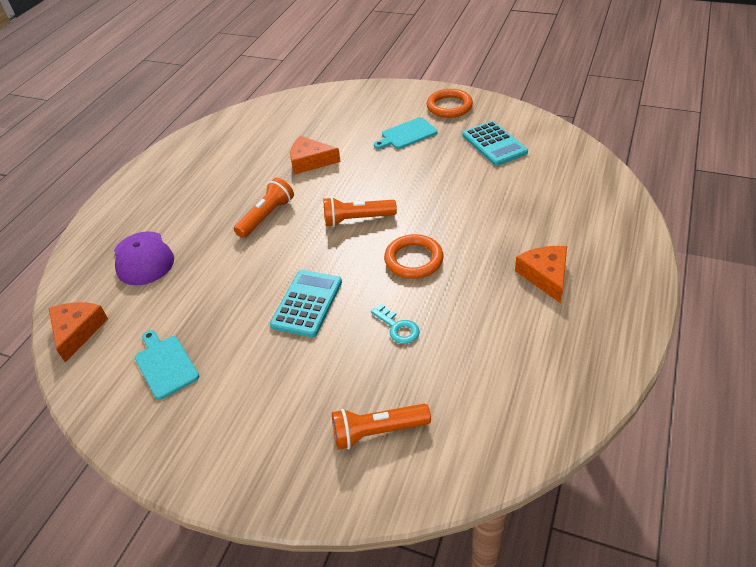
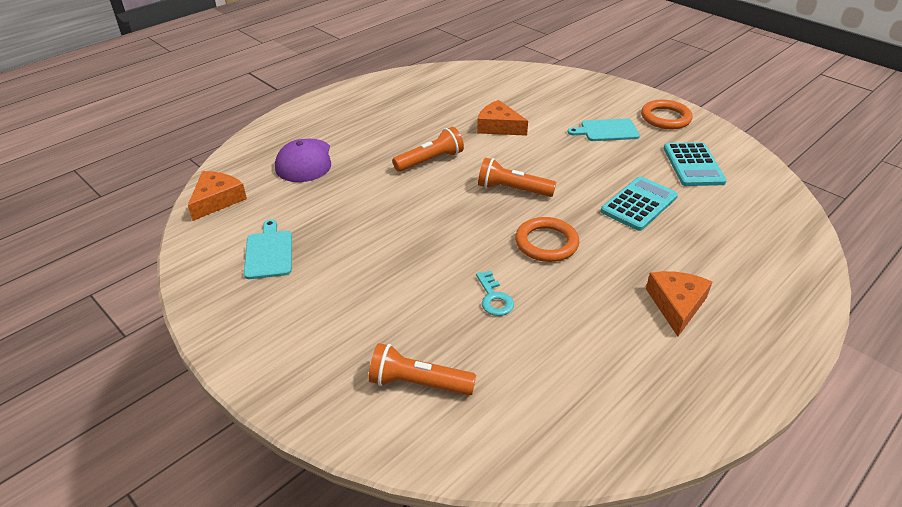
camera: 20 degrees right, 5 degrees down
(307, 303) = (421, 246): turquoise calculator -> turquoise calculator (639, 204)

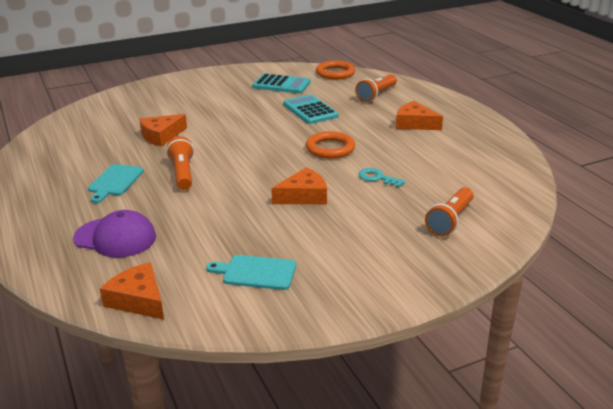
camera: 70 degrees left, 10 degrees down
(422, 248) = (304, 196): none -> orange cheese
(494, 298) = (377, 178): turquoise key -> turquoise key turned 150 degrees counterclockwise
(512, 190) = (256, 147): orange flashlight -> orange flashlight (376, 95)
(607, 130) = (212, 99): turquoise cutting board -> turquoise cutting board (115, 181)
(665, 118) = (217, 78): orange ring -> orange ring (335, 73)

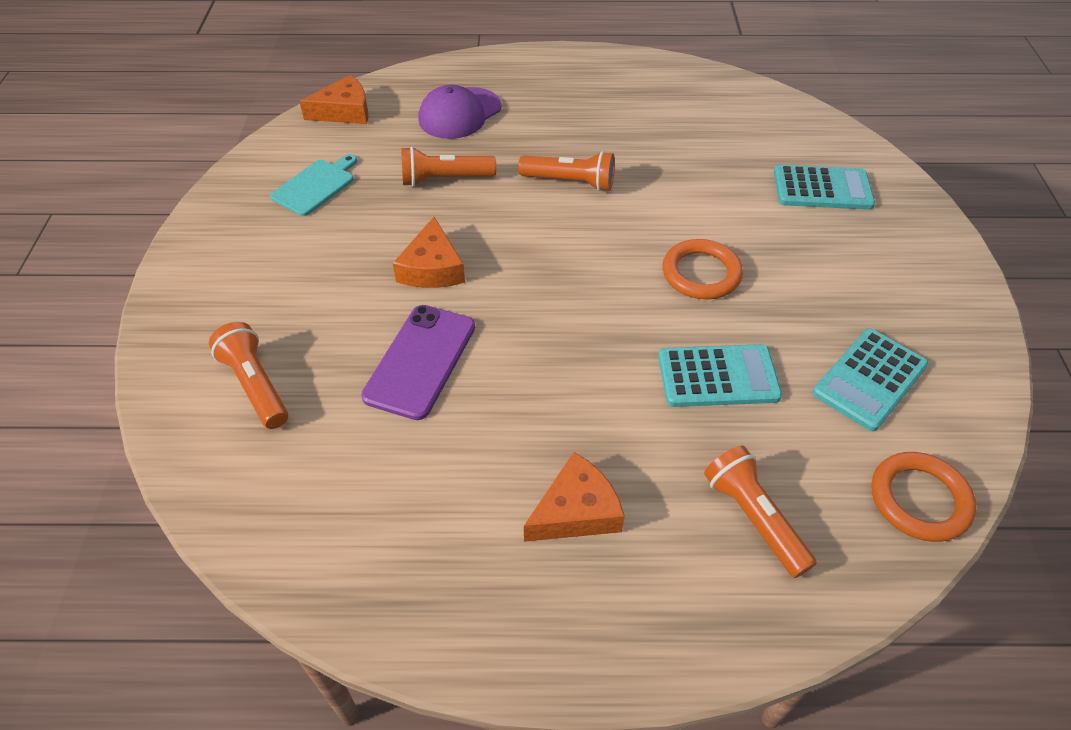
camera: 115 degrees right, 20 degrees up
(115, 181) = (584, 129): turquoise cutting board -> none
(144, 106) = (822, 188): none -> turquoise calculator
(161, 136) = (698, 186): orange cheese -> none
(209, 218) = (445, 179): none -> orange flashlight
(330, 148) = (549, 345): orange ring -> orange ring (701, 273)
(377, 178) = (420, 361): turquoise key -> purple phone

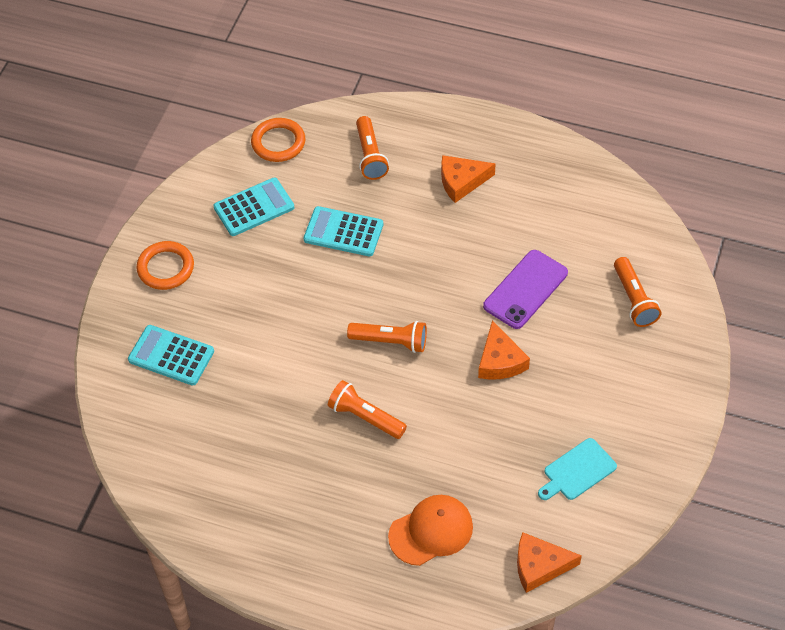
camera: 160 degrees left, 5 degrees up
(432, 268) = (500, 361): orange cheese -> orange cheese turned 150 degrees clockwise
(445, 179) = (467, 449): orange flashlight -> orange flashlight (390, 341)
(459, 113) = (431, 531): purple cap -> orange cap
(701, 273) = (310, 305): orange ring -> orange ring (166, 268)

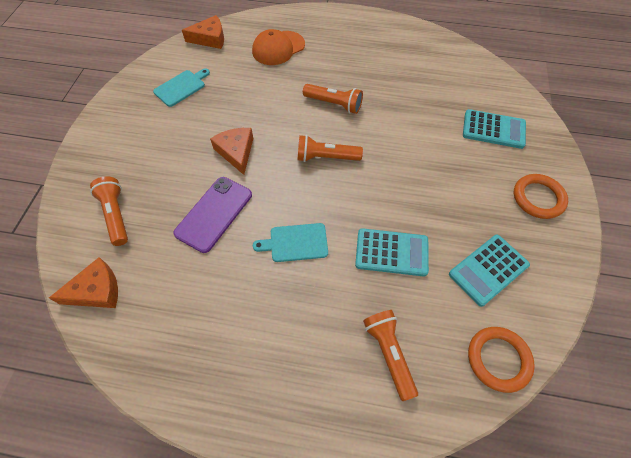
camera: 170 degrees right, 5 degrees up
(439, 251) = (295, 243): none -> turquoise cutting board
(461, 181) = (281, 329): orange cheese -> orange cheese (96, 290)

